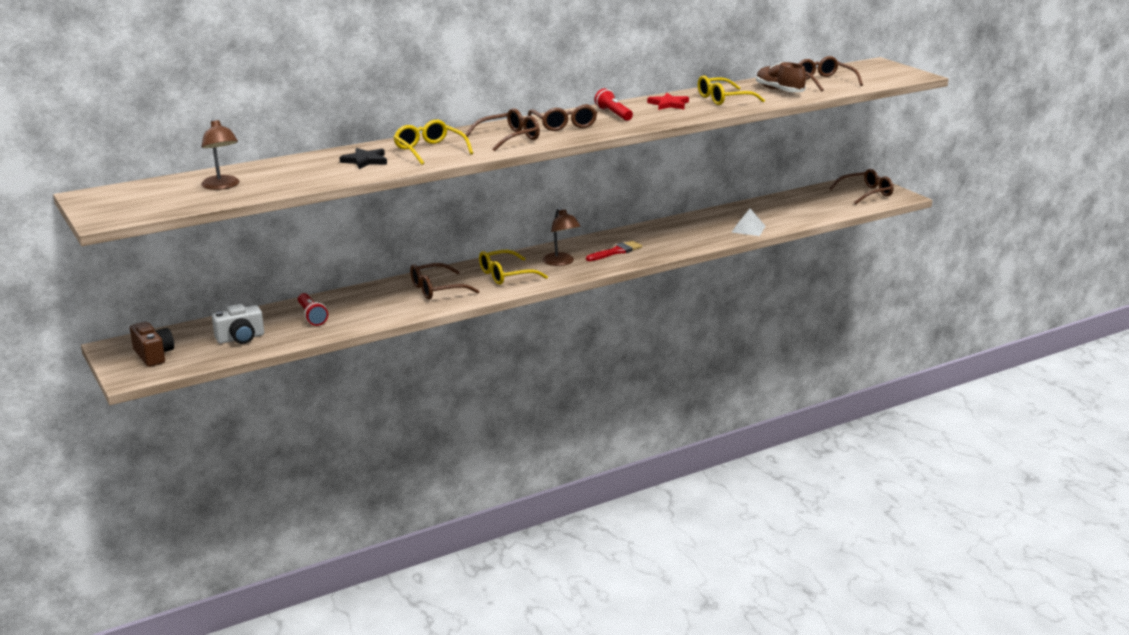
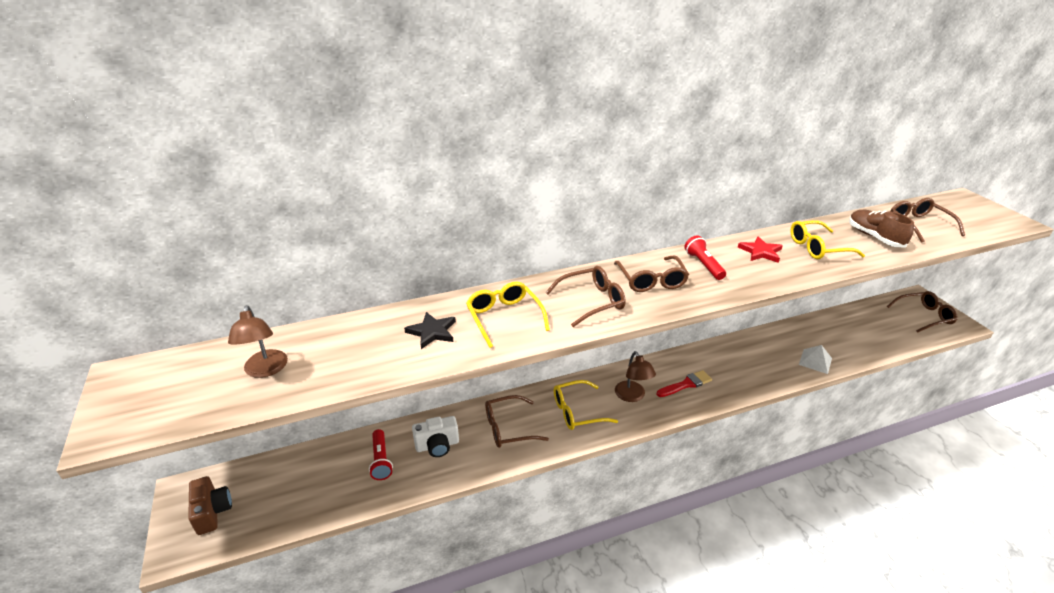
camera: 10 degrees right, 10 degrees up
(240, 338) = (303, 492): white camera -> white camera (437, 445)

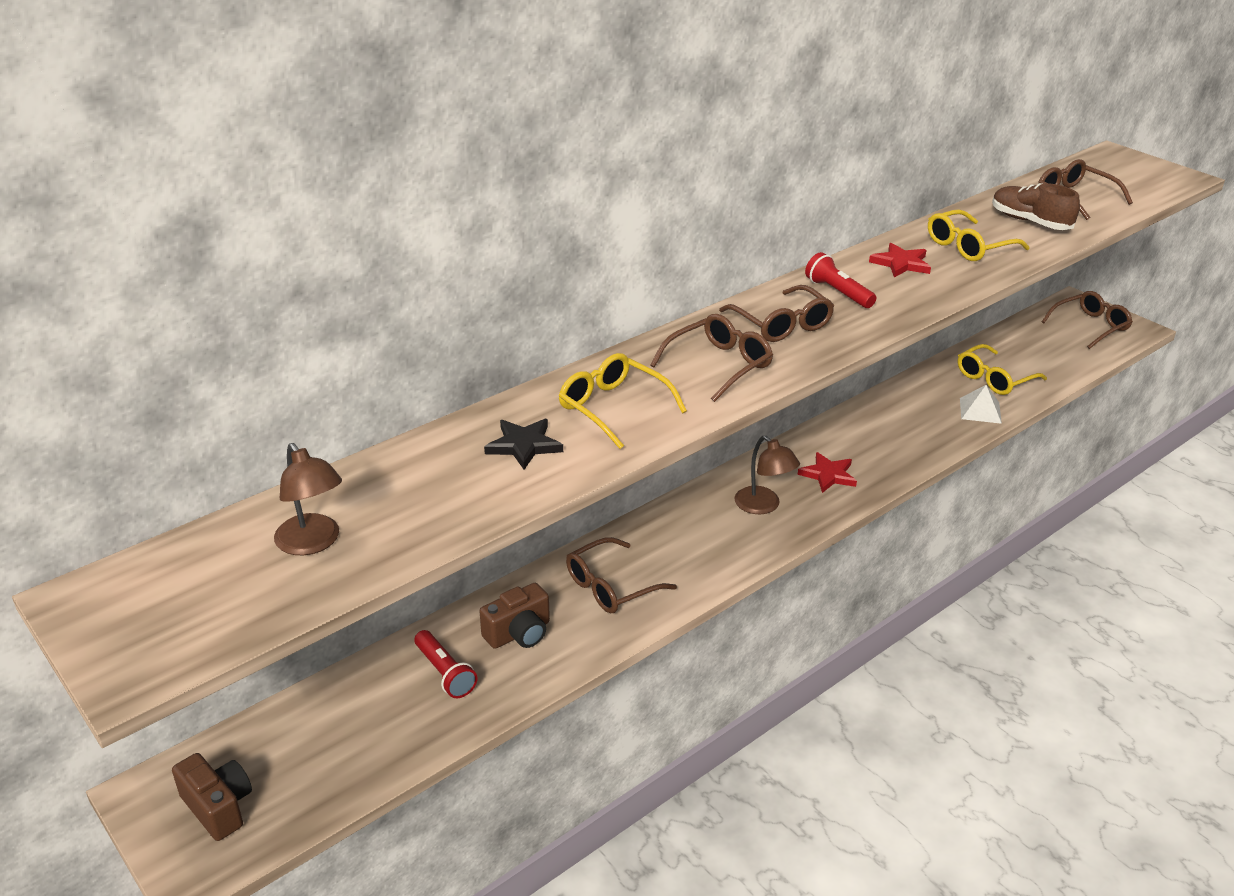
camera: 20 degrees left, 0 degrees up
(437, 445) = (519, 633): white camera -> brown camera
(577, 411) = (697, 543): yellow glasses -> yellow glasses (994, 379)
(686, 384) = (828, 475): red brush -> red star

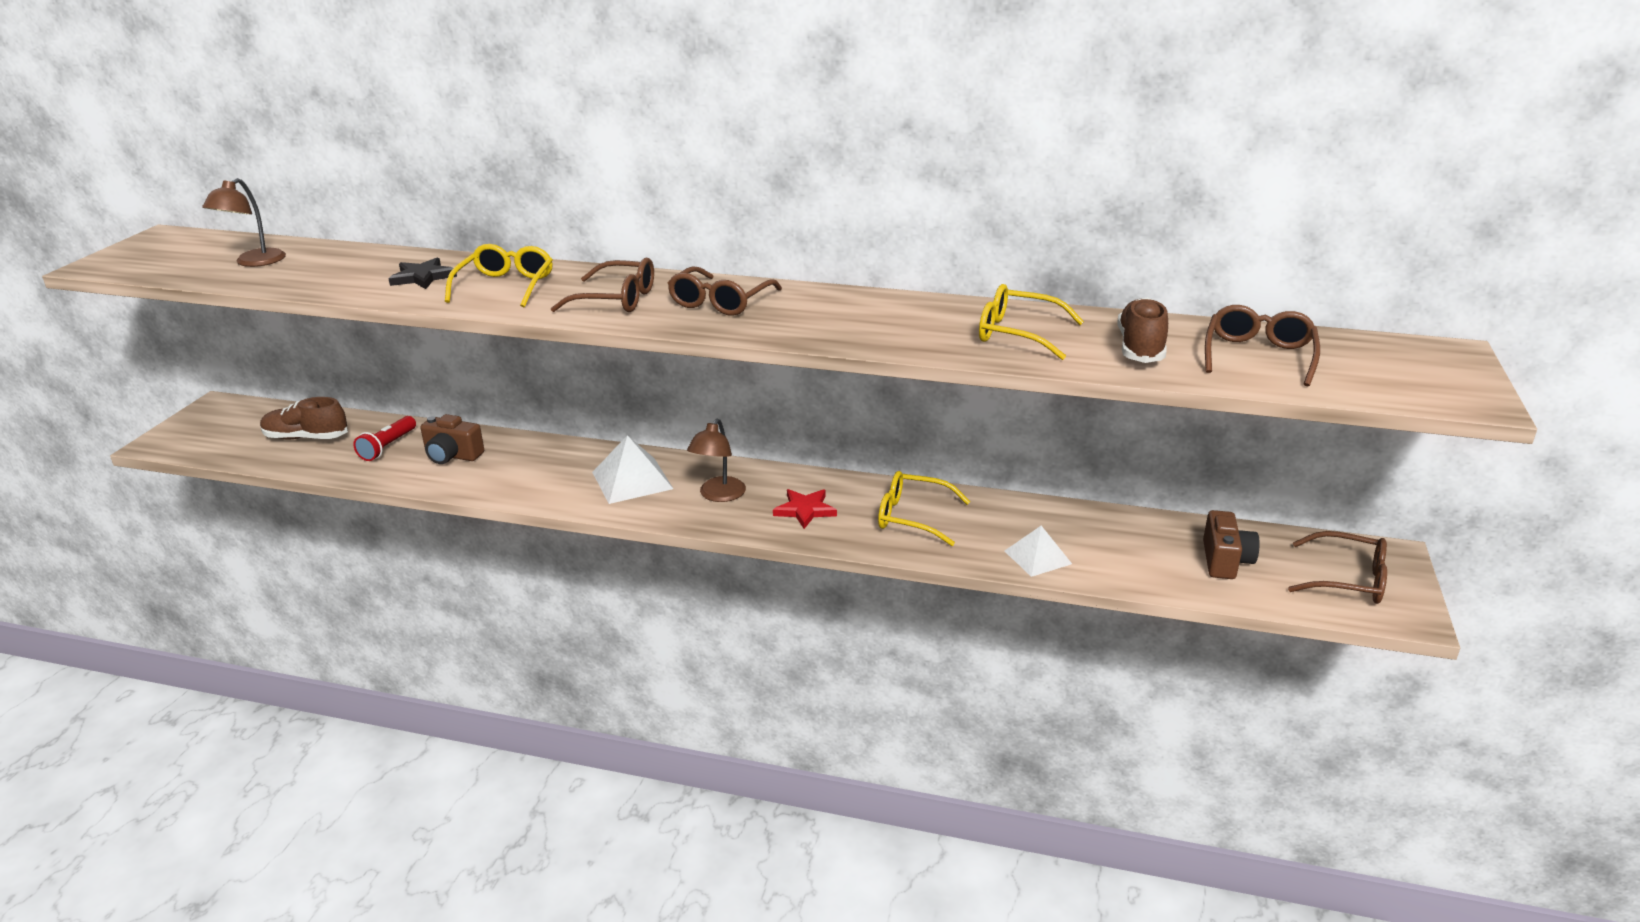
camera: 55 degrees right, 5 degrees down
(218, 807) = (215, 428): brown camera -> brown camera (1225, 561)
(345, 731) = (306, 437): none -> brown shoe
(610, 586) = (539, 469): brown glasses -> none
(690, 540) = (632, 480): none -> white pyramid
(838, 292) = (816, 307): red flashlight -> none
(901, 263) = (922, 316): red star -> none
(994, 379) = (1115, 548): yellow glasses -> yellow glasses (912, 517)

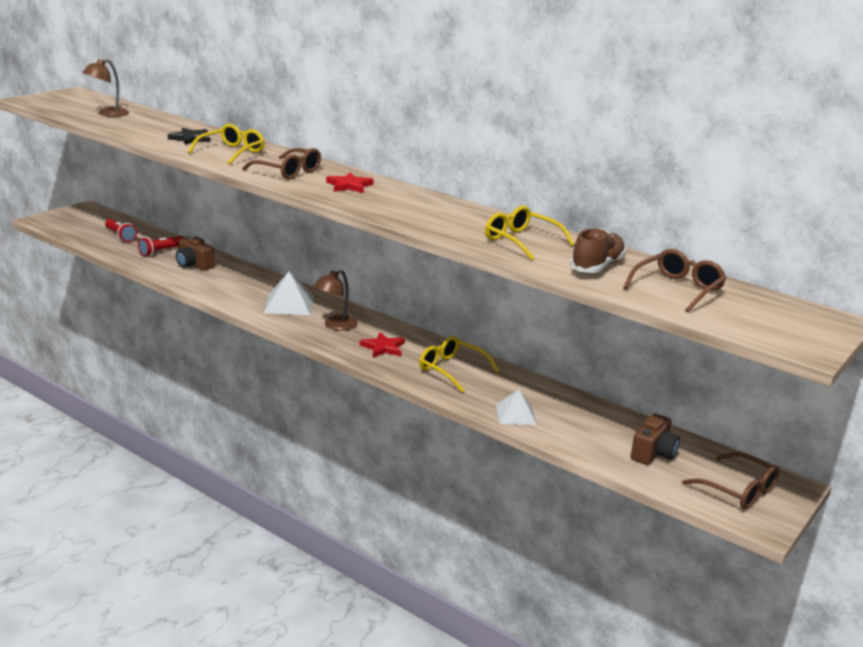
camera: 20 degrees right, 5 degrees down
(306, 437) = (120, 236): brown shoe -> red flashlight
(720, 302) = (349, 186): brown glasses -> red star

